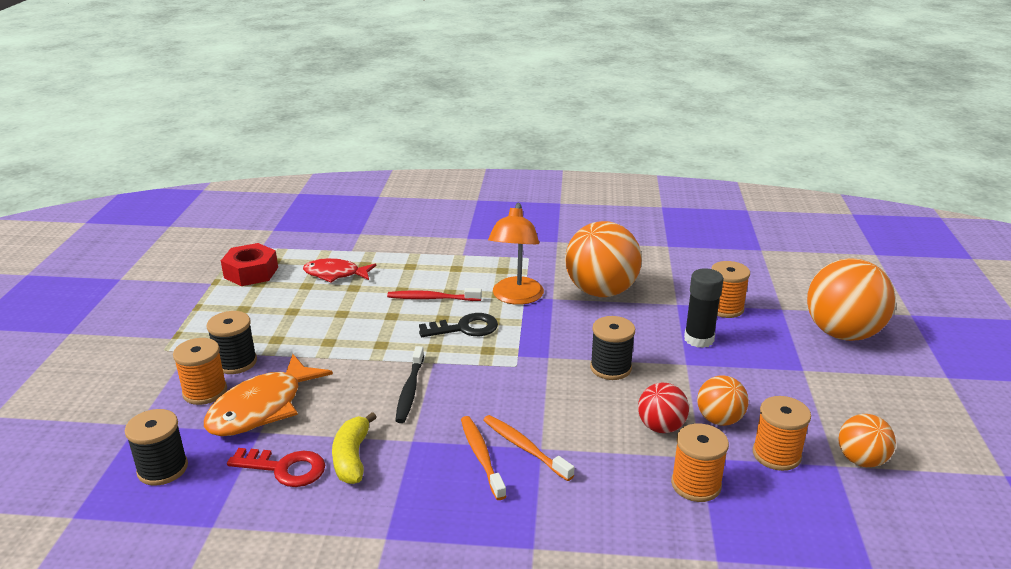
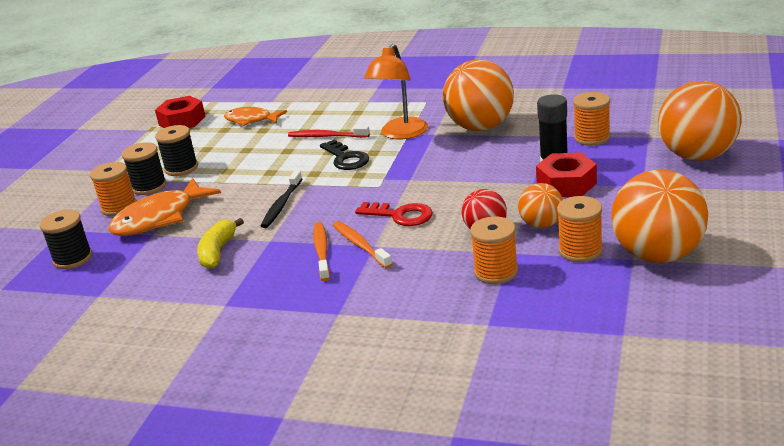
camera: 15 degrees right, 0 degrees up
(284, 468) = (163, 259): red key -> red key (400, 215)
(335, 274) = (251, 120): red fish -> orange fish
(465, 328) = (346, 158): black key -> black key turned 60 degrees clockwise
(610, 368) = (461, 187): black spool -> black spool (181, 168)
(723, 366) = (566, 184): none -> red nut
(861, 460) = (658, 255): orange ball -> orange ball, size x1.89

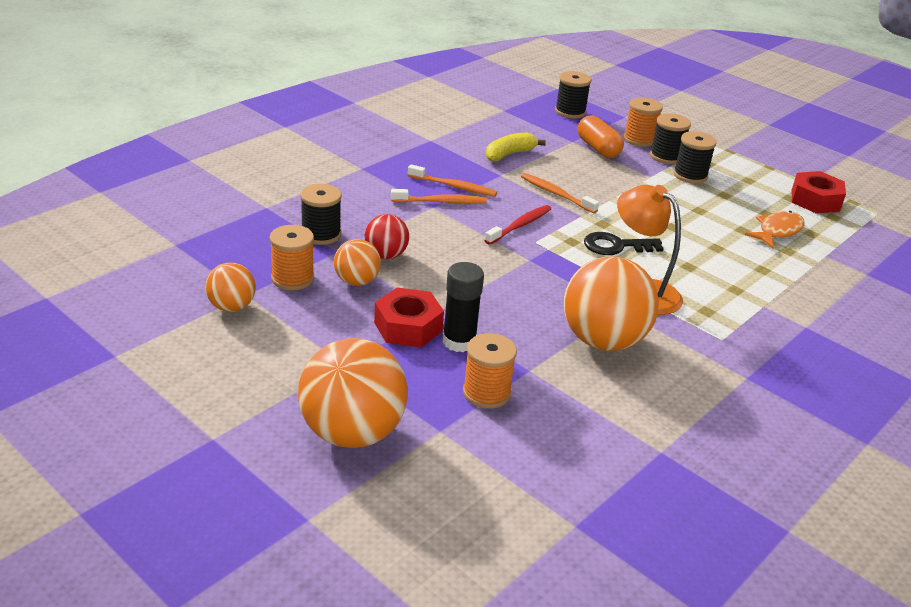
camera: 110 degrees right, 5 degrees up
(159, 218) = (598, 148): orange fish -> orange capsule
(218, 252) = (509, 154): yellow banana -> yellow banana turned 75 degrees counterclockwise
(281, 205) = (556, 194): black toothbrush -> orange toothbrush
(326, 136) = (684, 253): red toothbrush -> red toothbrush (520, 225)
(400, 215) = (466, 232): red key -> none
(496, 272) = (321, 234): orange spool -> black spool
(658, 255) = (231, 307): orange ball -> orange ball, size x0.53

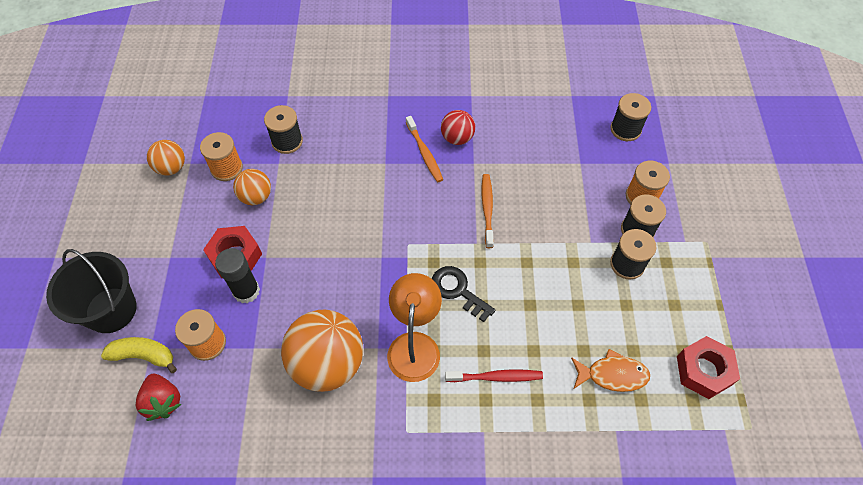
camera: 50 degrees right, 25 degrees up
(352, 433) = (111, 310): orange ball -> black bucket
(386, 255) = (300, 187): red ball -> red ball (457, 138)
(441, 202) = (396, 162): orange toothbrush -> none
(509, 154) = (509, 146): yellow banana -> yellow banana (144, 356)
(518, 454) = (163, 401): none -> red strawberry
(520, 225) = (418, 221): red toothbrush -> red toothbrush (496, 377)
(598, 148) = (590, 184): orange capsule -> none

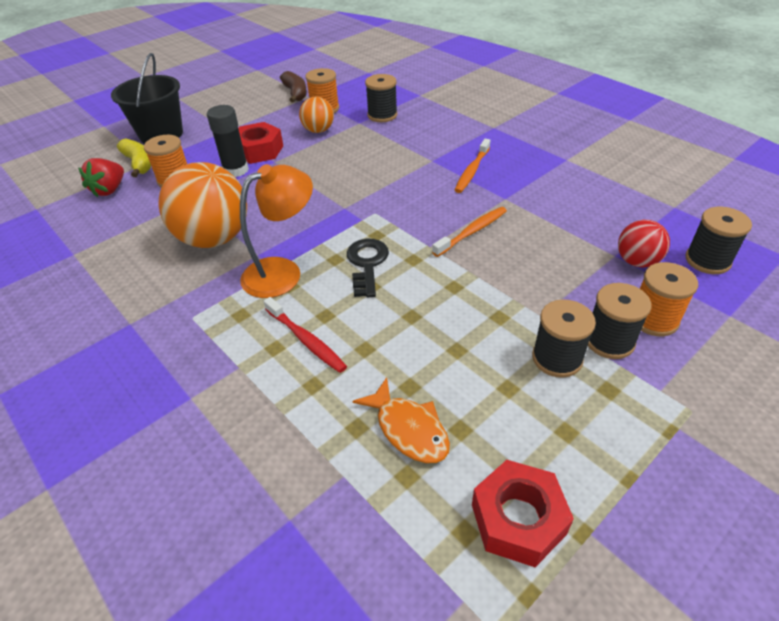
camera: 50 degrees right, 15 degrees down
(171, 168) = (295, 93): orange ball -> brown banana
(457, 138) = (514, 177): red ball -> red ball (637, 261)

